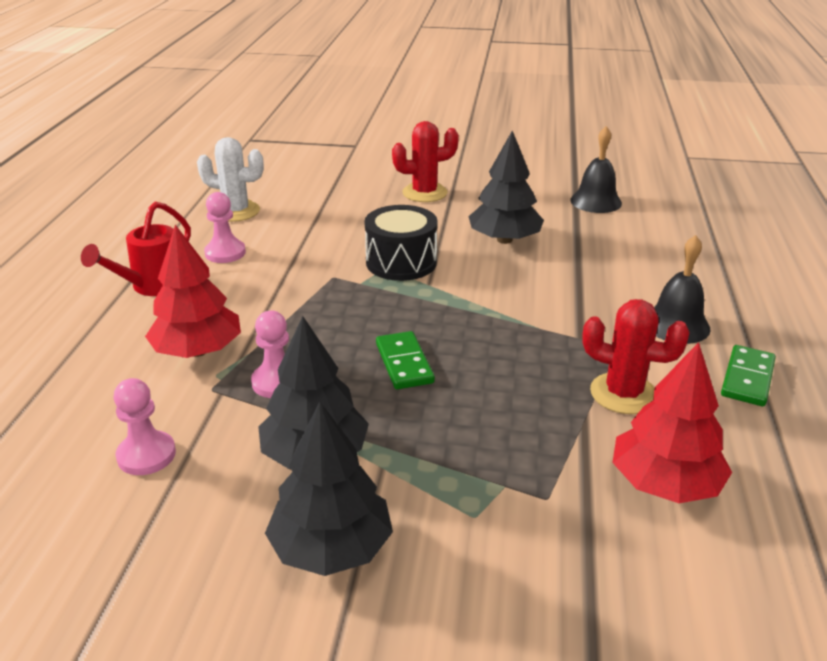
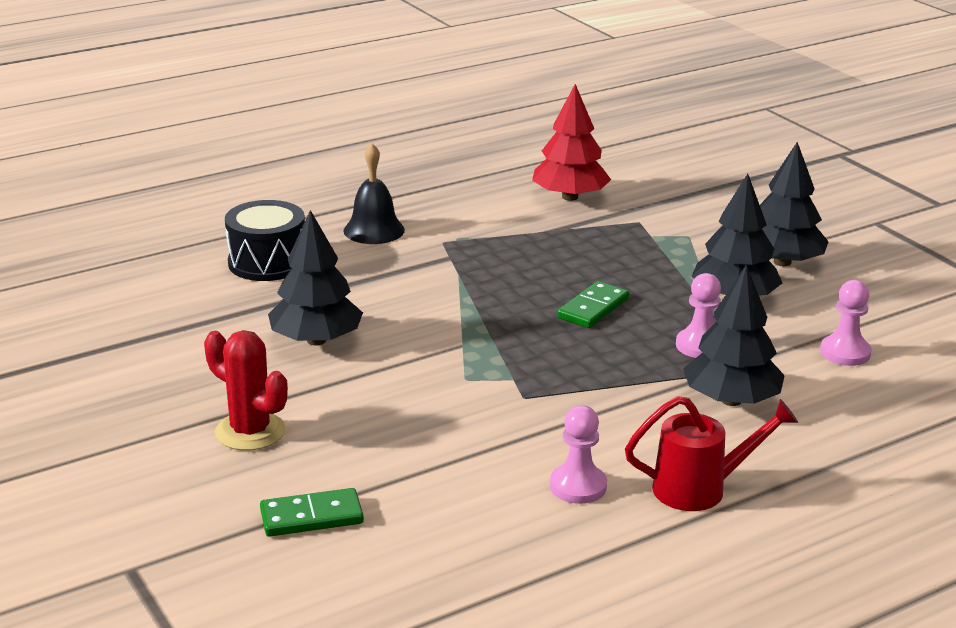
camera: 130 degrees left, 5 degrees down
(198, 351) = (731, 400): red tree -> black tree
(236, 211) = (480, 542): white cactus -> none
(401, 262) = (442, 374): black drum -> black drum (267, 262)
(596, 201) = (149, 322): black bell -> none
(623, 393) = (499, 227): red cactus -> none
(747, 378) = (415, 196): green domino -> green domino (311, 517)

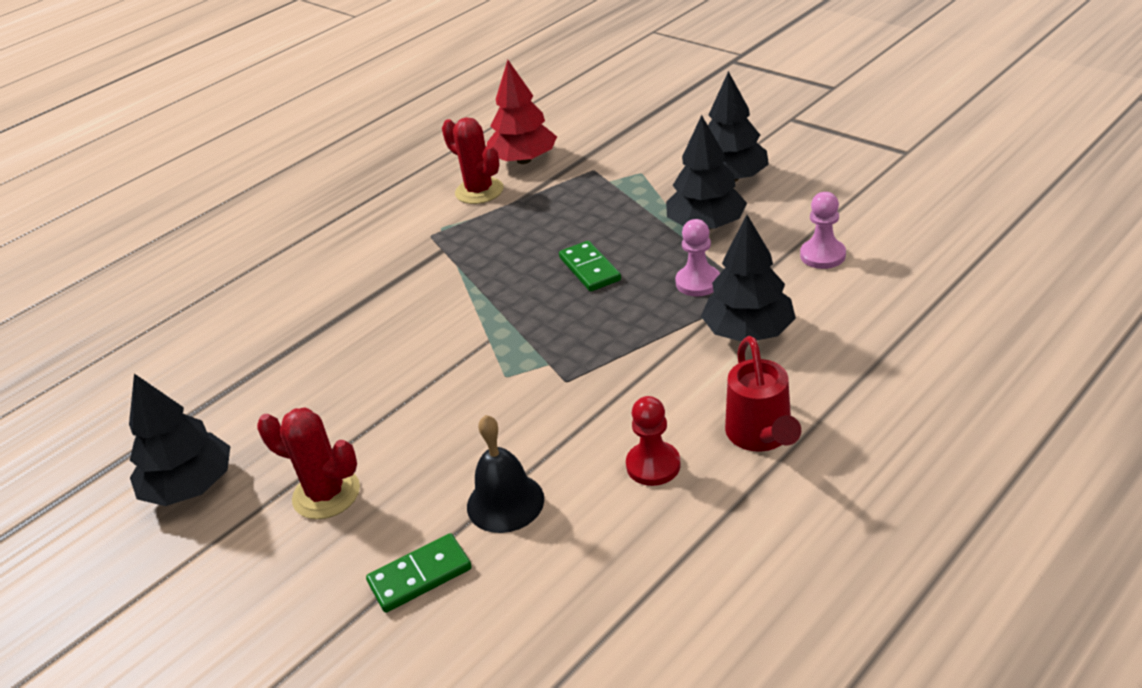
camera: 10 degrees left, 10 degrees up
(267, 262) = (277, 300): black drum -> none
(316, 340) = (353, 373): black tree -> black tree (190, 487)
(374, 230) = (363, 239): black bell -> black bell (505, 502)
(510, 214) = (479, 191): none -> red cactus
(578, 486) = (653, 465): pink pawn -> red pawn
(593, 308) = (589, 269): green domino -> green domino turned 45 degrees counterclockwise
(699, 489) = (761, 435): red watering can -> red watering can turned 105 degrees clockwise

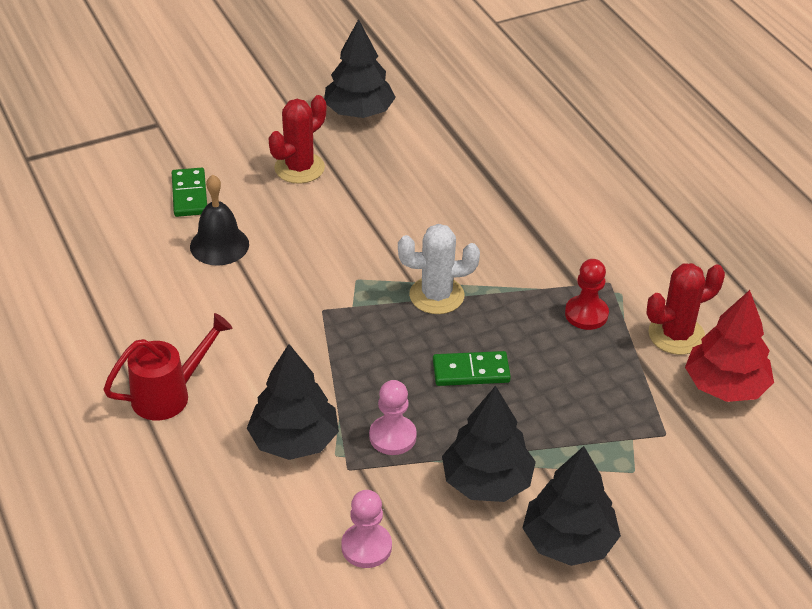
camera: 105 degrees right, 5 degrees up
(501, 318) = (436, 295): none -> white cactus
(653, 465) = (190, 326): red pawn -> red pawn (586, 314)
(761, 435) = (168, 395): red watering can -> red watering can turned 135 degrees clockwise

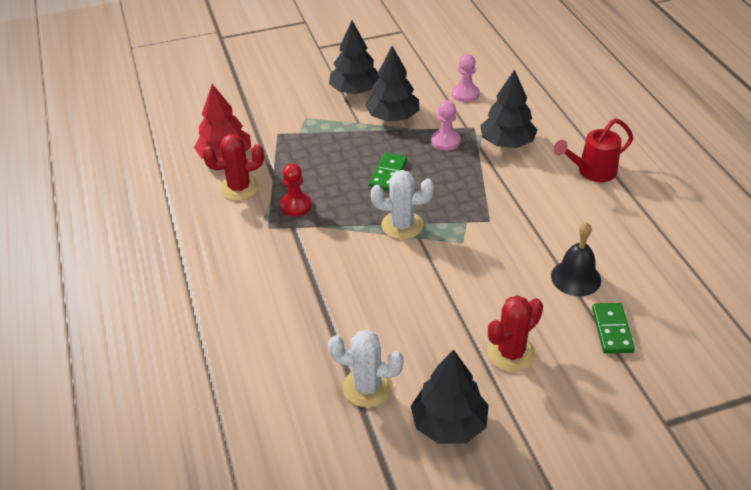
camera: 170 degrees left, 0 degrees up
(440, 133) = (367, 387): none -> white cactus
(471, 371) = (388, 174): green domino -> green domino turned 75 degrees counterclockwise

